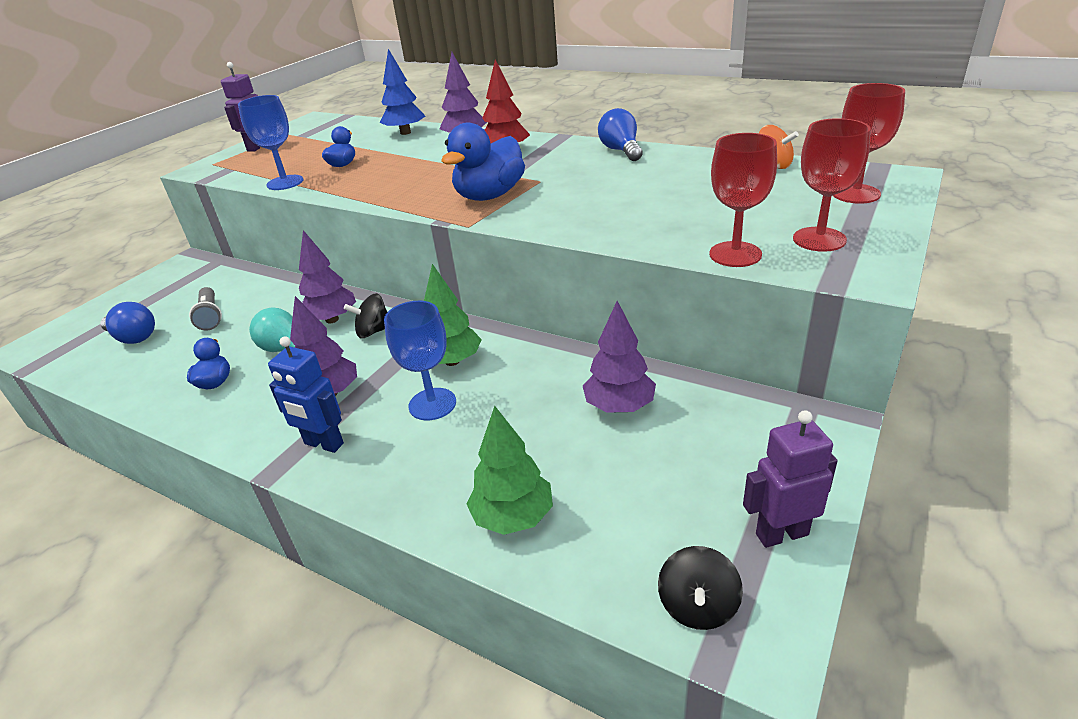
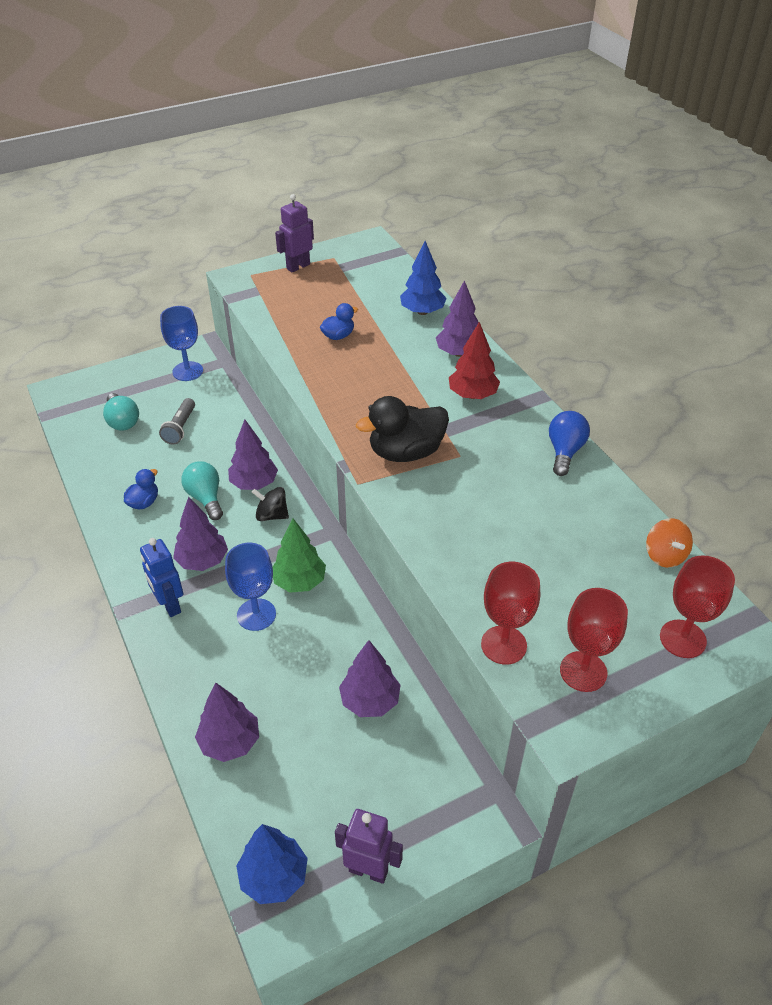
camera: 30 degrees right, 10 degrees up
(134, 338) = (122, 421): blue light bulb -> turquoise light bulb
(285, 183) = (281, 338): blue goblet -> blue goblet (187, 371)
(489, 196) = (406, 452): blue duck -> black duck
(513, 517) = (230, 742): green tree -> purple tree
(698, 606) = (274, 877): black spinning top -> blue tree

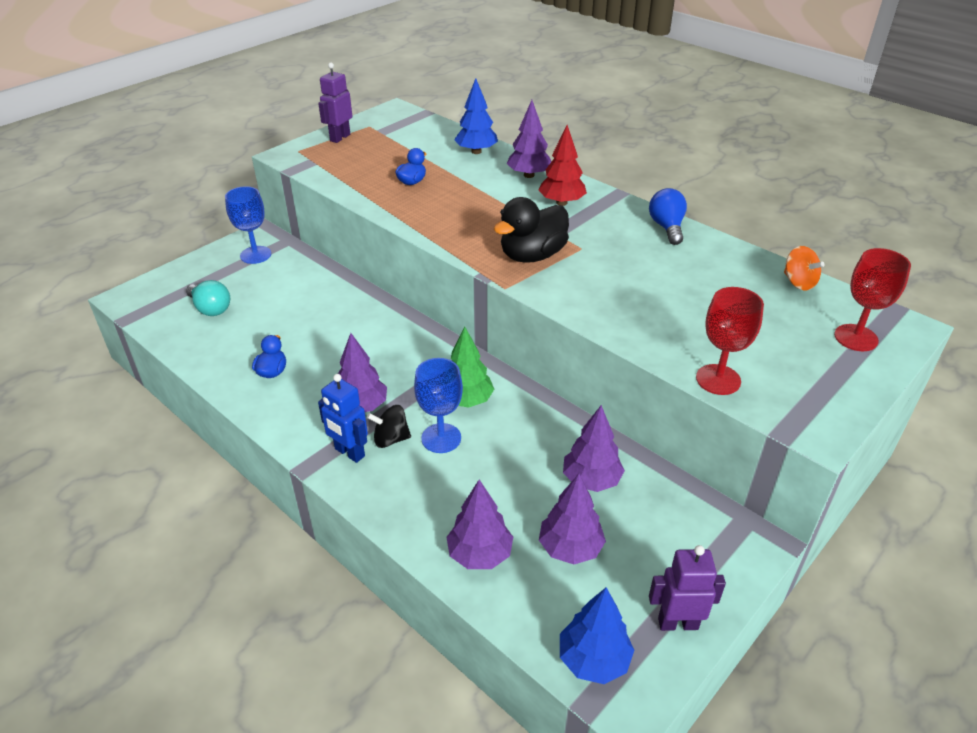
camera: 20 degrees left, 5 degrees down
(180, 428) = (274, 302): grey flashlight -> none
(205, 498) = (334, 354): turquoise light bulb -> none
(254, 483) = (375, 331): purple tree -> purple tree (570, 548)
(272, 515) = (407, 353): black spinning top -> black spinning top (391, 439)
(583, 671) = (797, 382): red goblet -> none

